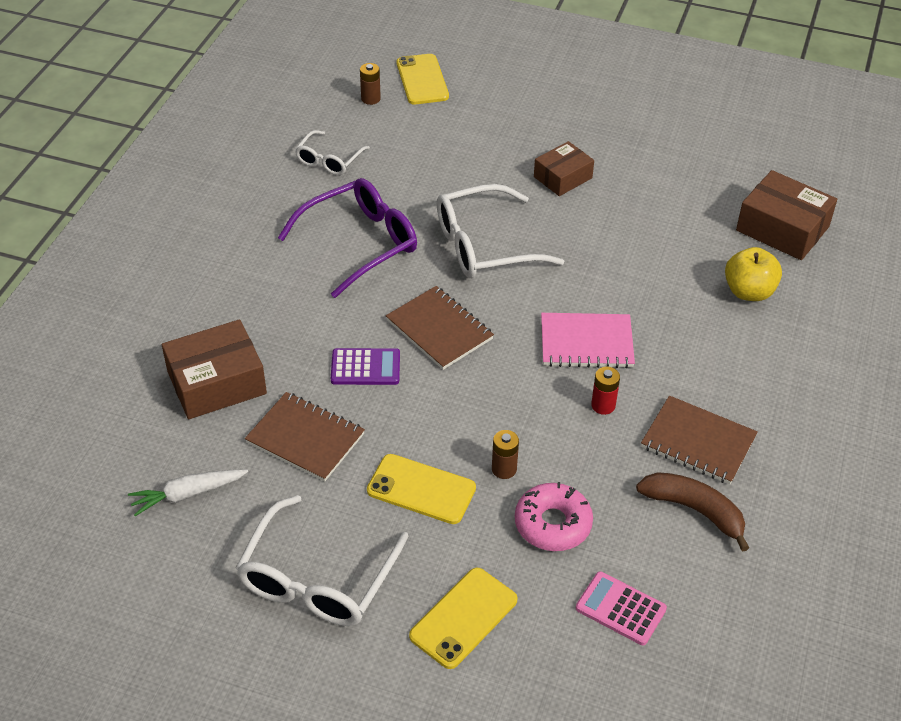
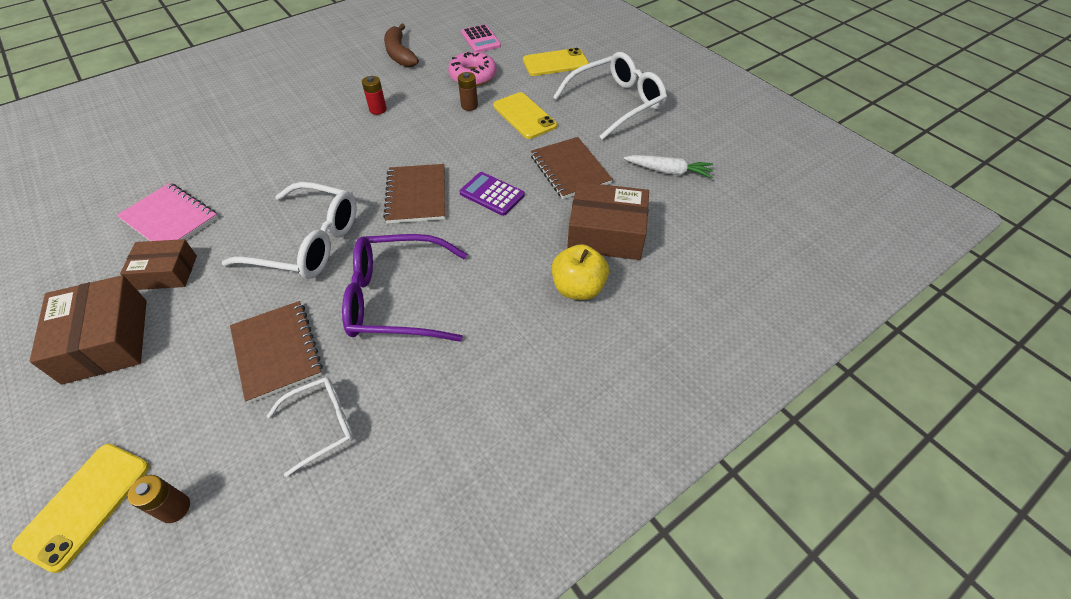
camera: 145 degrees left, 5 degrees up
(586, 343) = (339, 143): pink notebook -> pink notebook (170, 219)
(698, 442) = (356, 75): brown notebook -> brown notebook (277, 351)
(749, 292) = (205, 126): yellow apple -> yellow apple (578, 288)
(782, 229) = (114, 151): brown box -> brown box (106, 340)

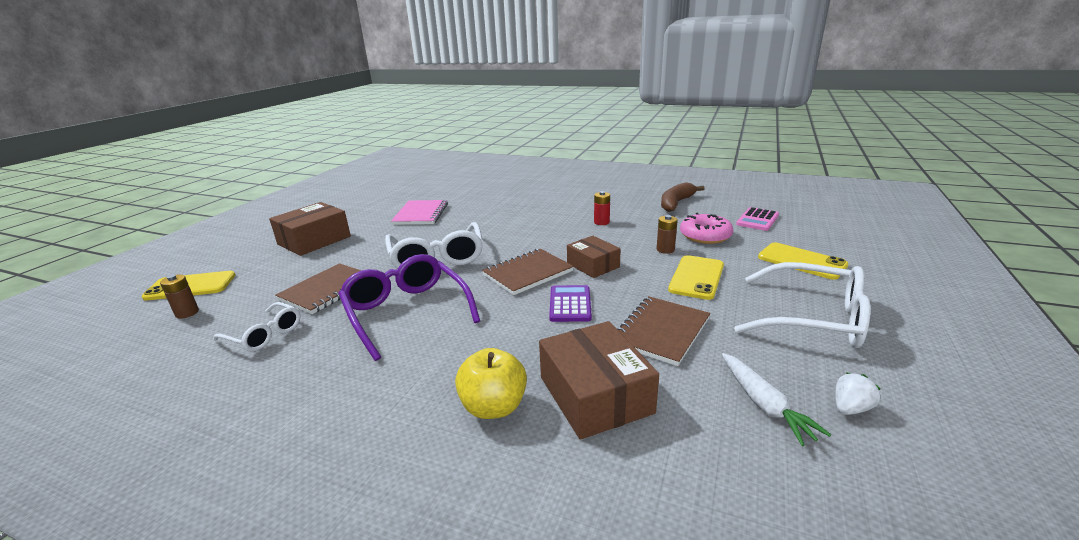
camera: 60 degrees right, 25 degrees down
(166, 272) = (377, 231): brown box -> brown box (593, 265)
(693, 145) = (850, 408): none -> white strawberry

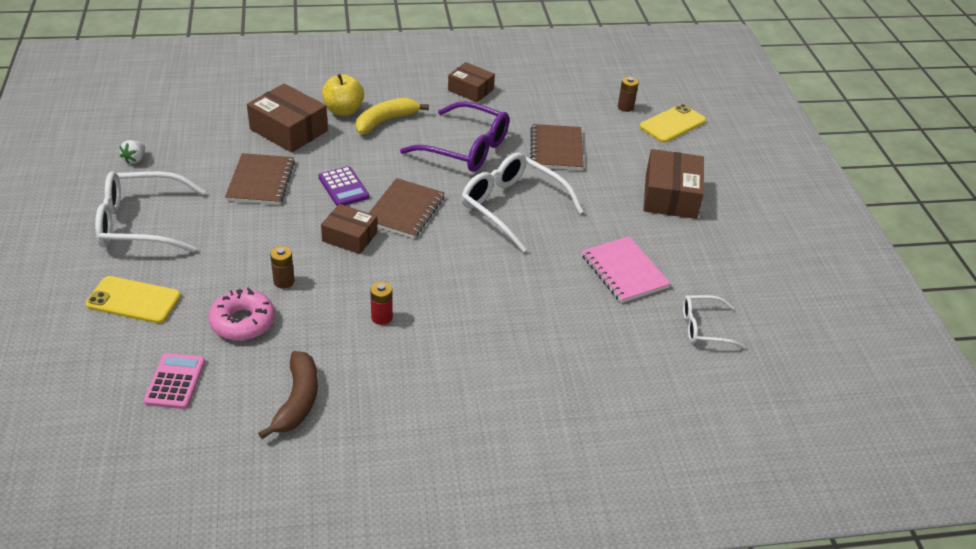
camera: 145 degrees right, 15 degrees up
(265, 335) = (540, 109): white glasses -> white glasses (703, 328)
(289, 388) = (470, 90): none -> brown box
(453, 370) = (386, 121): none -> yellow banana
(696, 277) = (242, 246): yellow phone -> none
(764, 405) = (186, 149): white carrot -> none

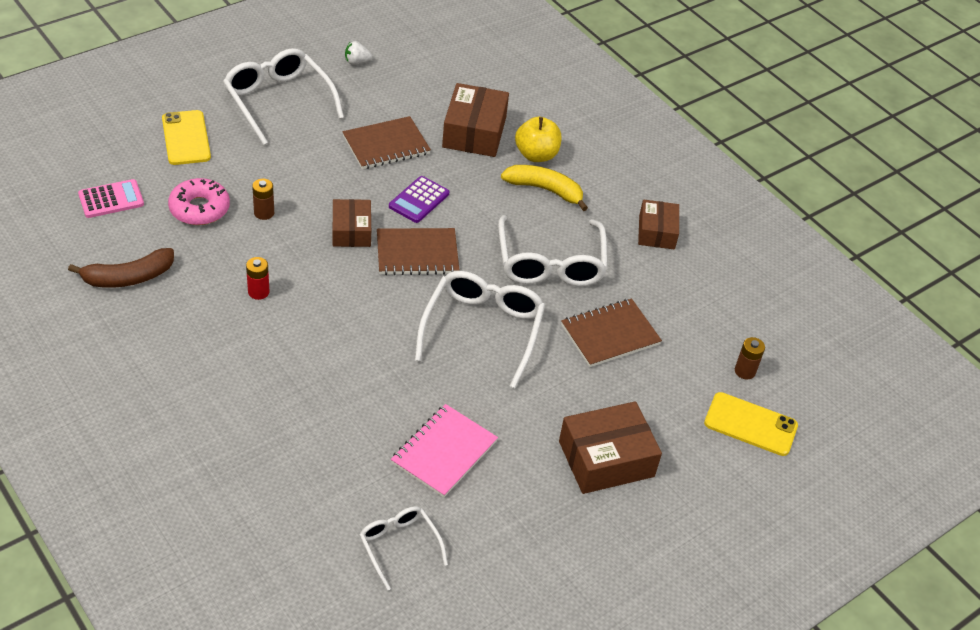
camera: 60 degrees right, 5 degrees up
(467, 148) = (550, 264): purple glasses -> white glasses

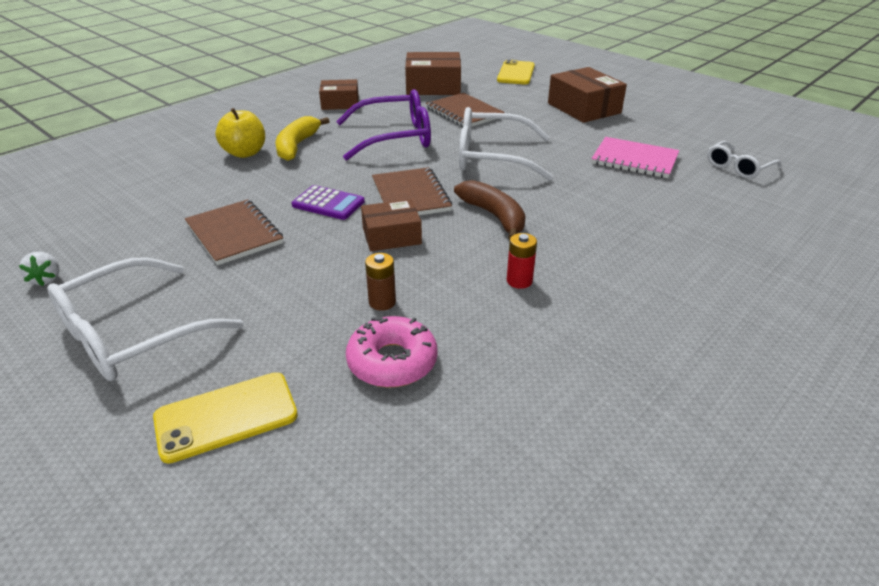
camera: 95 degrees left, 10 degrees down
(111, 199) = (402, 472): pink calculator -> none
(128, 277) = (561, 399): brown banana -> brown banana (494, 216)
(474, 132) = (208, 185): brown box -> brown box (433, 87)
(550, 264) = (396, 137): white glasses -> purple glasses
(745, 371) = (470, 75): brown battery -> none

